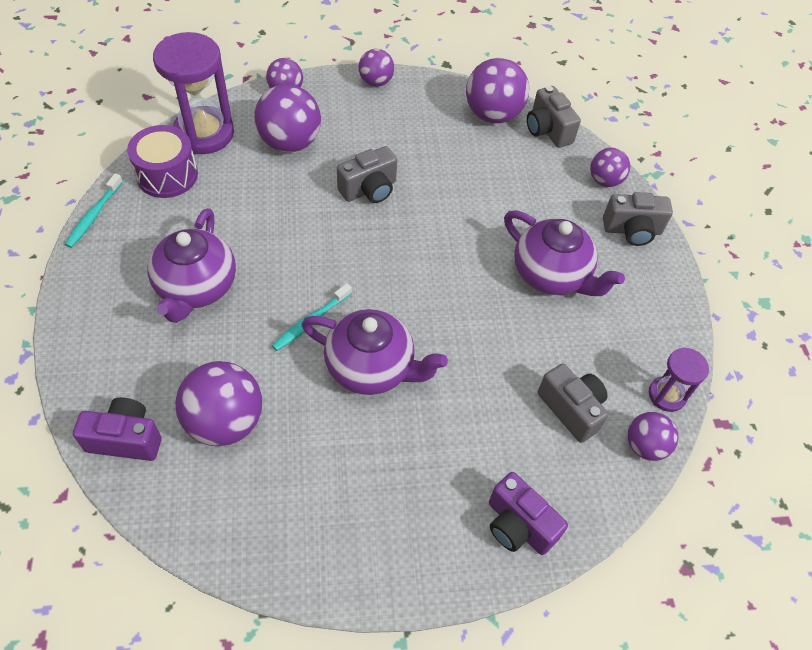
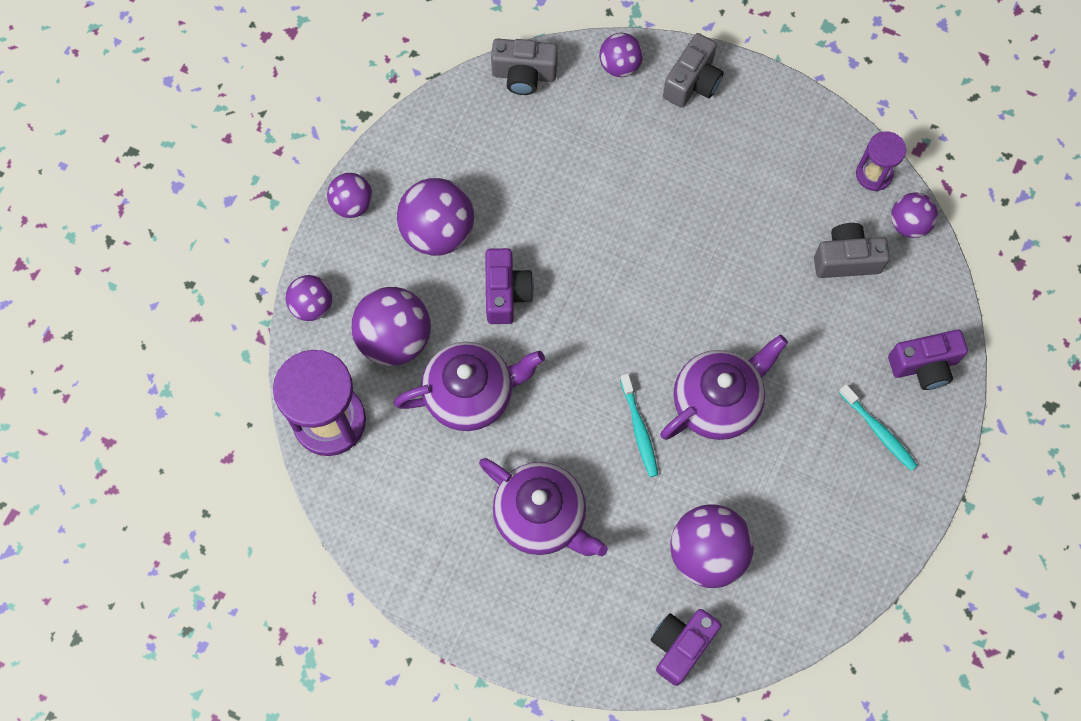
camera: 55 degrees left, 15 degrees up
(94, 215) = (389, 580): turquoise toothbrush -> turquoise toothbrush (879, 431)
(167, 175) = (372, 484): purple drum -> none
(369, 189) = (506, 293): grey camera -> purple camera
(492, 114) = (471, 114): purple ball -> purple ball (438, 231)
(551, 275) = (703, 187): purple teapot -> purple teapot (471, 394)

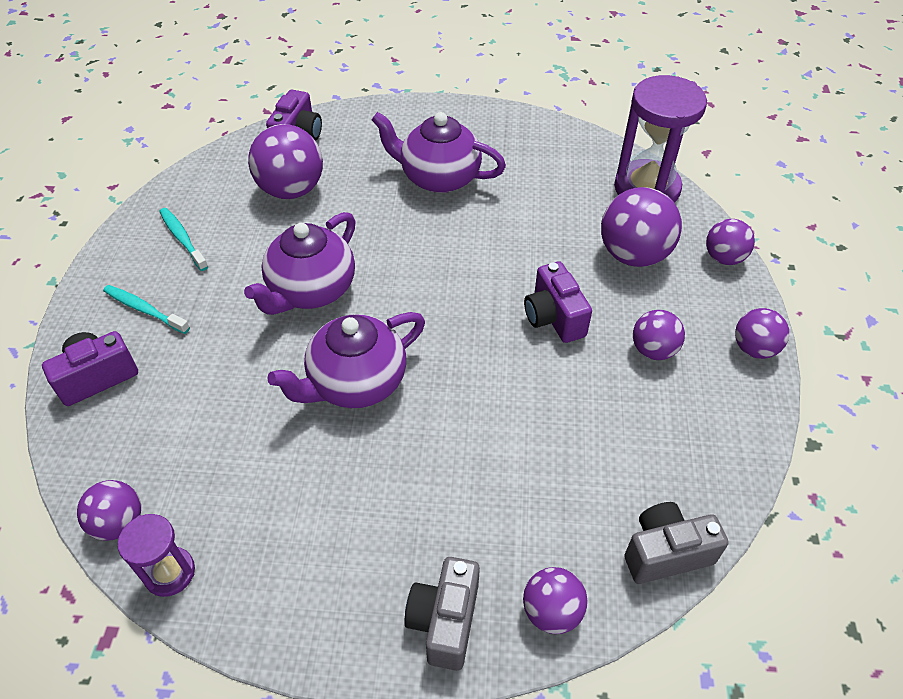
camera: 160 degrees right, 20 degrees down
(438, 231) = (653, 350): purple ball -> purple ball, size x0.59
(471, 394) = (541, 235): purple teapot -> purple teapot (356, 382)
(639, 429) = (378, 251): turquoise toothbrush -> turquoise toothbrush (182, 239)
(846, 259) = (195, 457): grey camera -> none

